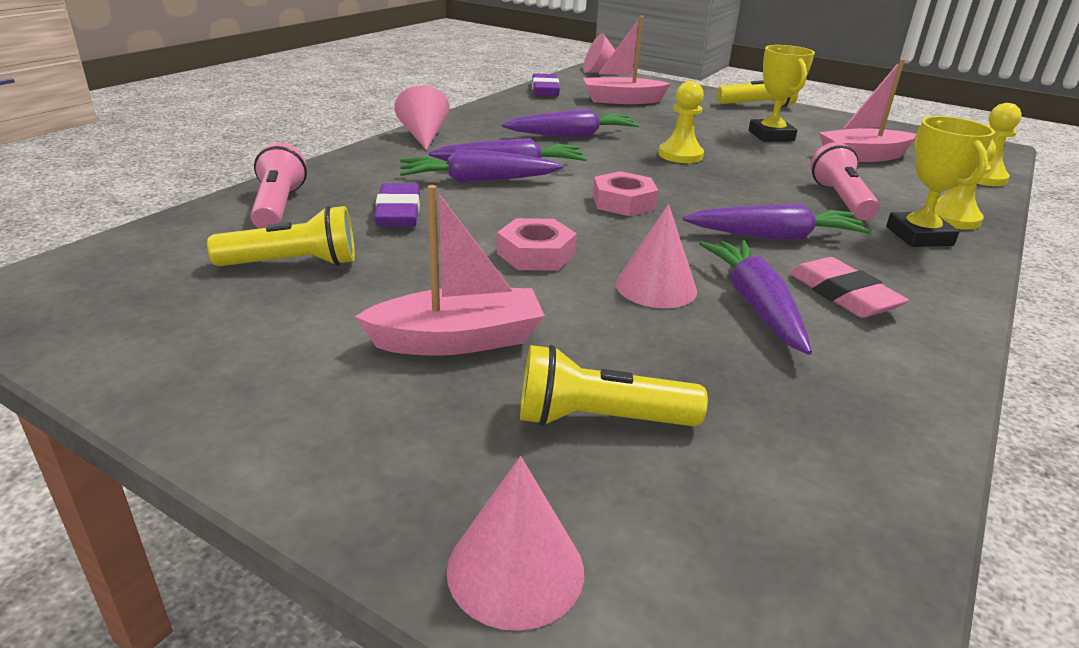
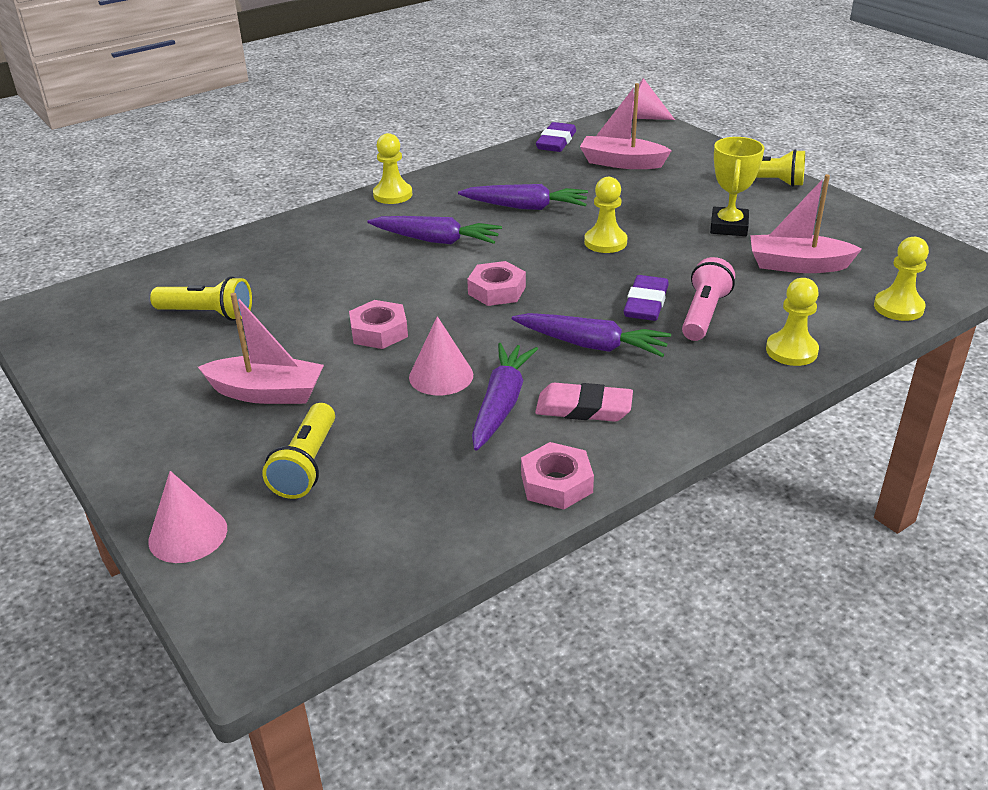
camera: 25 degrees right, 5 degrees up
(278, 207) = (230, 260): pink flashlight -> none
(398, 212) = (310, 277): purple eraser -> purple eraser (646, 303)
(423, 136) = (392, 195): pink cone -> yellow pawn
(477, 180) = (396, 251): purple carrot -> none
(599, 419) = (306, 465): yellow flashlight -> yellow flashlight turned 105 degrees counterclockwise
(843, 294) = (583, 408): pink eraser -> pink eraser turned 75 degrees counterclockwise
(916, 376) = (556, 483): none -> pink nut
(919, 236) = (729, 365): yellow trophy -> none

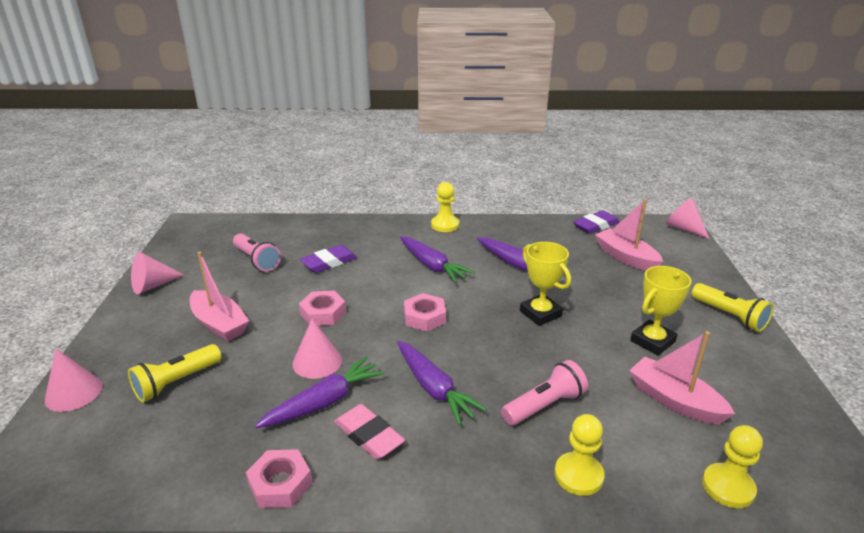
camera: 35 degrees right, 5 degrees down
(101, 394) = (153, 285): none -> pink cone
(207, 314) = (256, 260): yellow flashlight -> pink flashlight
(605, 242) = (540, 313): yellow pawn -> yellow trophy
(646, 303) = (512, 375): purple eraser -> purple eraser (329, 262)

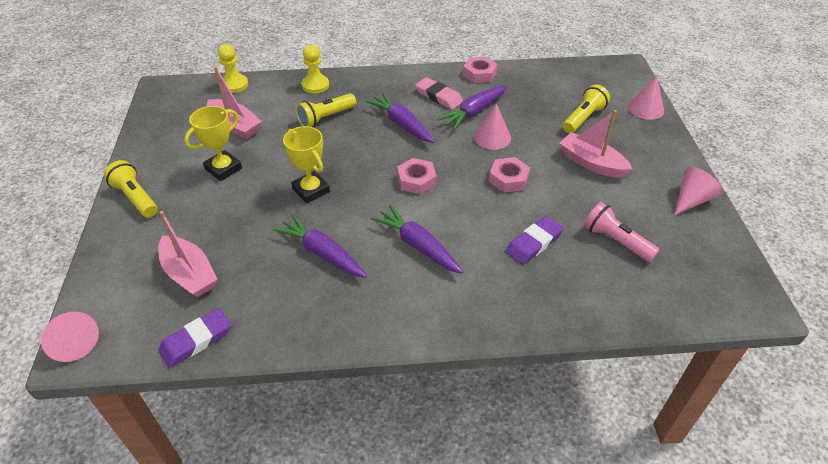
camera: 175 degrees right, 15 degrees up
(445, 225) = (409, 326): yellow pawn -> none
(544, 405) = (326, 118): pink flashlight -> yellow flashlight

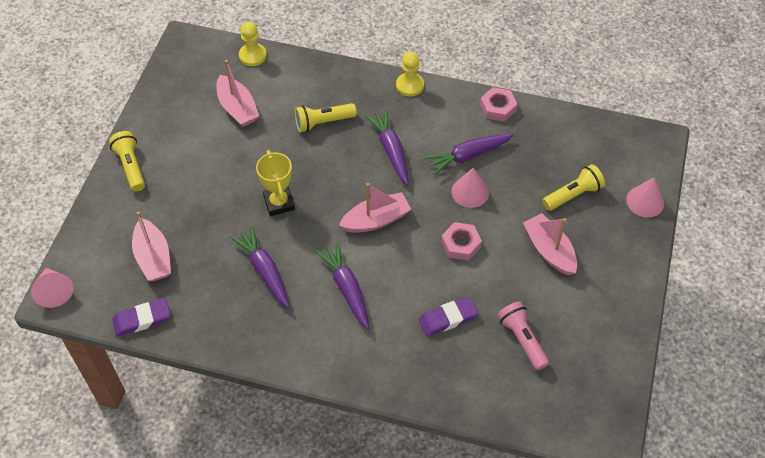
camera: 20 degrees right, 10 degrees up
(223, 169) = (212, 156): yellow trophy -> none
(315, 85) = (329, 78): yellow pawn -> yellow pawn (410, 85)
(416, 180) = (376, 220): pink nut -> pink boat
(438, 96) = (442, 126): pink eraser -> none
(691, 200) = (620, 320): pink cone -> none

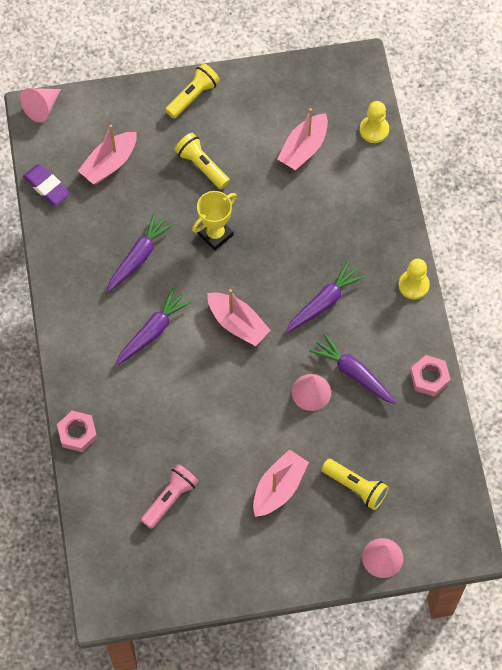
camera: 65 degrees right, 10 degrees up
(323, 122) = (326, 229): yellow flashlight -> yellow flashlight (202, 166)
(448, 318) = (162, 427): purple eraser -> none
(461, 244) = (247, 407): pink nut -> pink nut (77, 433)

